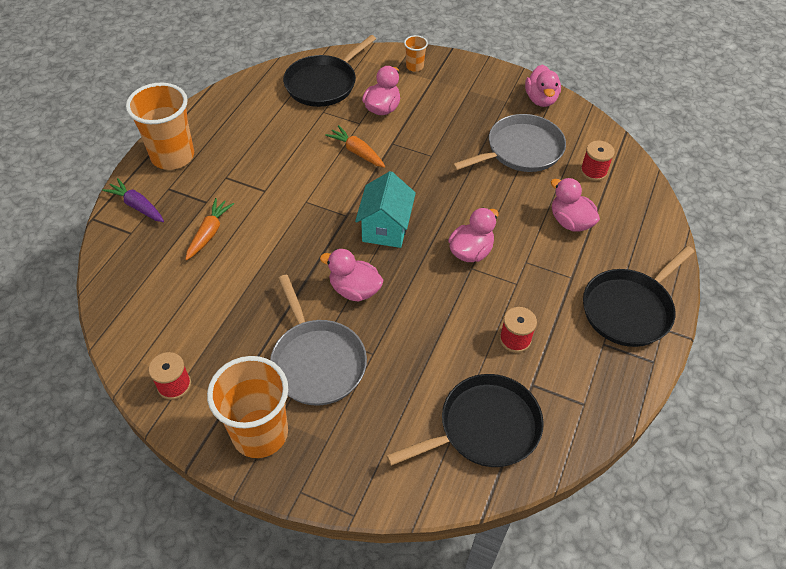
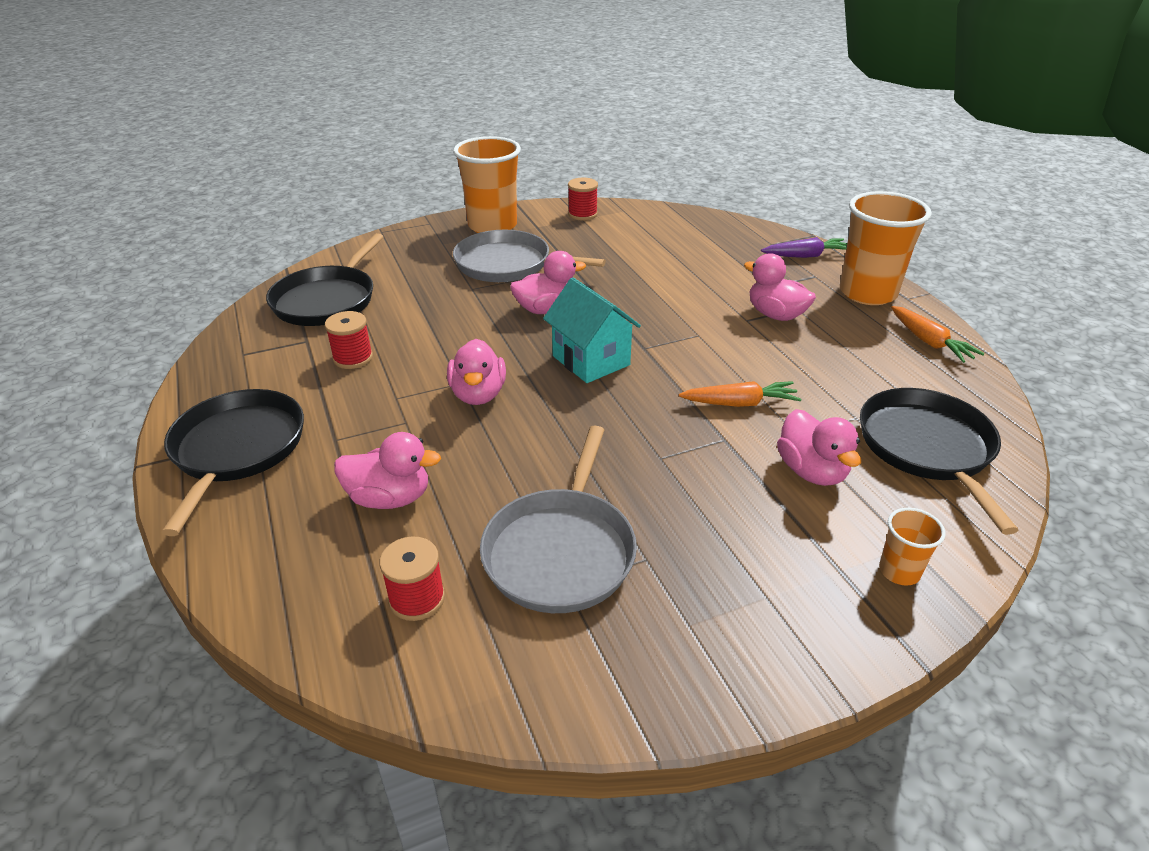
camera: 135 degrees right, 15 degrees down
(209, 233) = (722, 273): orange carrot -> orange carrot (929, 342)
(541, 99) = (642, 680): pink duck -> pink duck (775, 315)

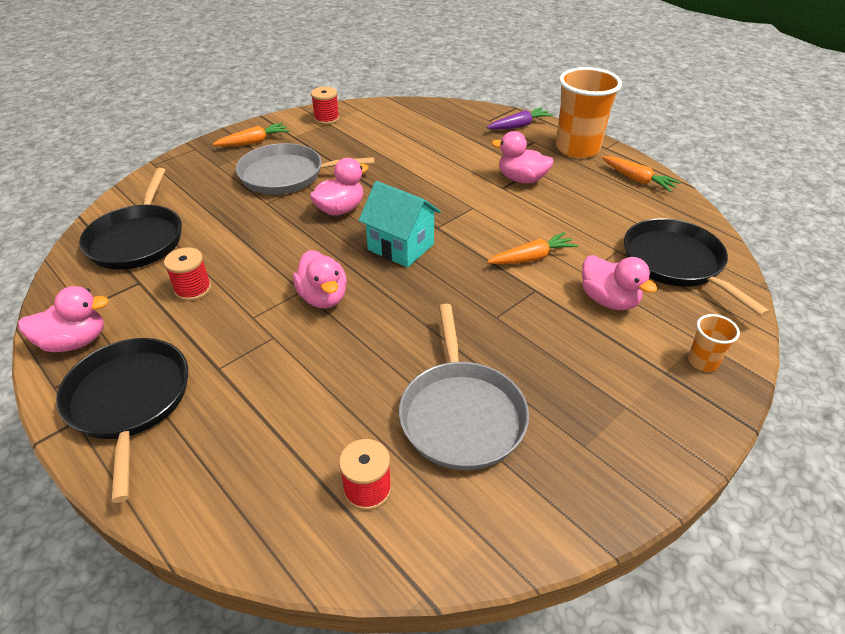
camera: 20 degrees left, 5 degrees up
(390, 498) = (296, 408): pink duck -> pink duck (75, 342)
(492, 226) = (254, 142): orange cup -> orange carrot

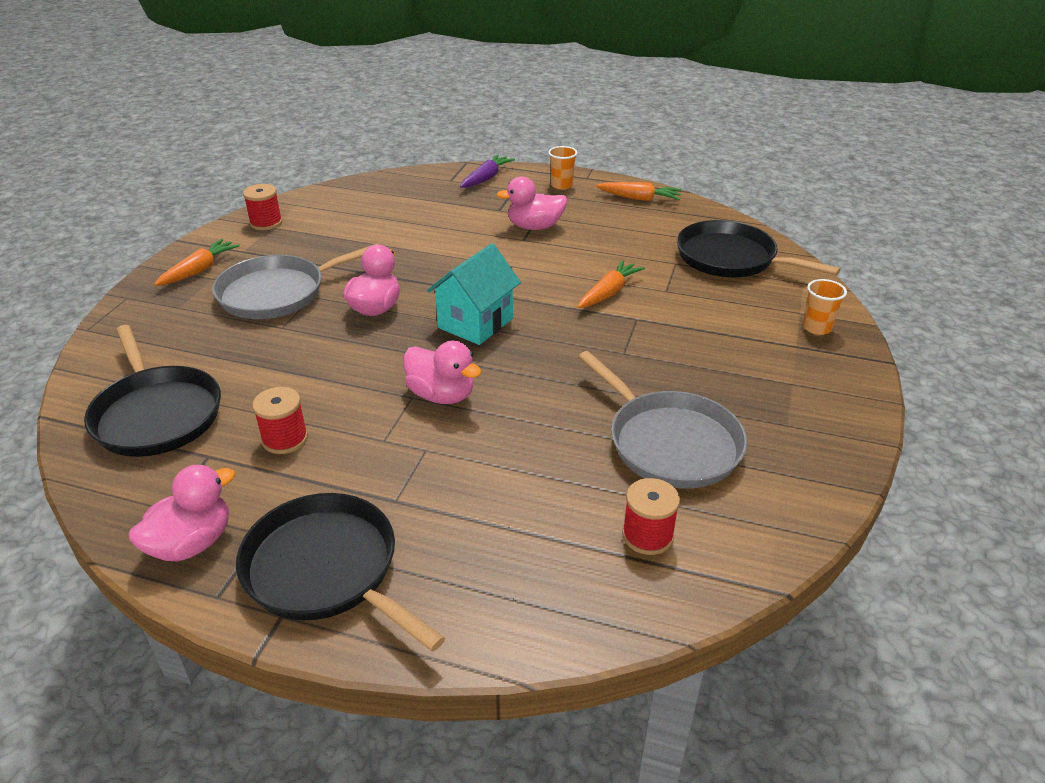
camera: 30 degrees left, 5 degrees down
(401, 247) = (475, 323): turquoise house -> turquoise house turned 60 degrees counterclockwise
(577, 149) = (561, 185): orange cup -> orange cup, size x0.46
(609, 300) = (705, 306): pink duck -> none

